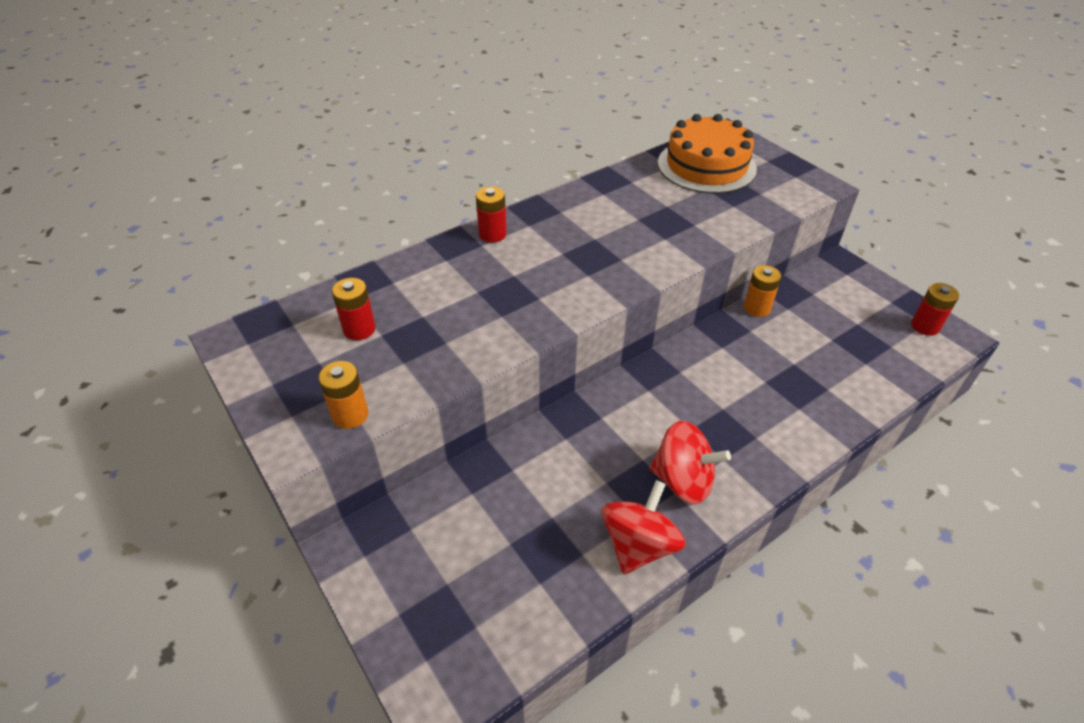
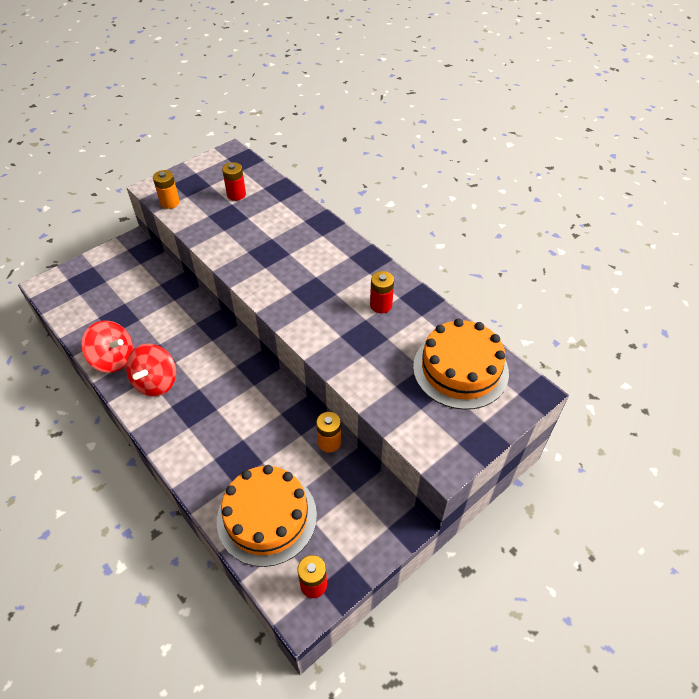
camera: 85 degrees right, 5 degrees up
(492, 234) = (335, 239): red battery -> red battery (381, 305)
(863, 360) = (267, 517): none -> orange cake

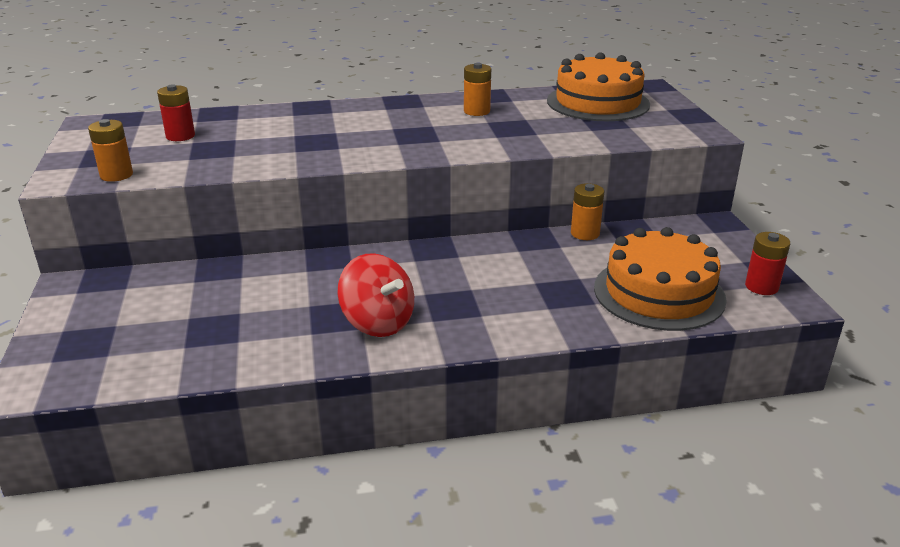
camera: 60 degrees left, 20 degrees down
(113, 359) = (291, 349): red spinning top -> none
(381, 305) = (476, 111): red battery -> orange battery

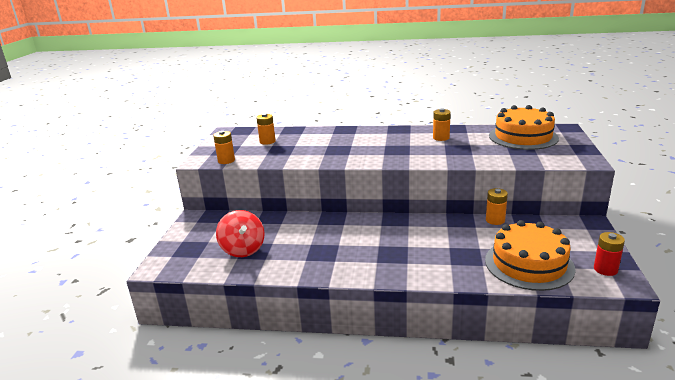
camera: 20 degrees right, 5 degrees down
(180, 136) = (267, 141): red battery -> orange battery
(378, 322) = (344, 259): red spinning top -> red spinning top (243, 249)

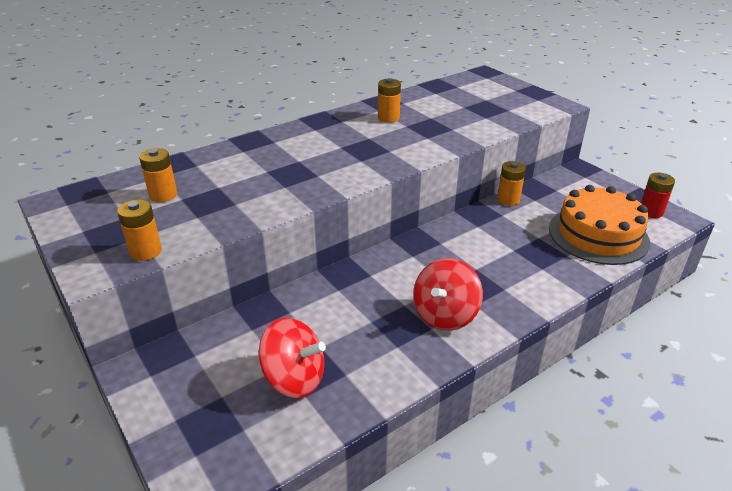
camera: 45 degrees left, 10 degrees up
(351, 258) = (445, 315): none -> red spinning top
(523, 137) = (465, 93): orange cake -> none

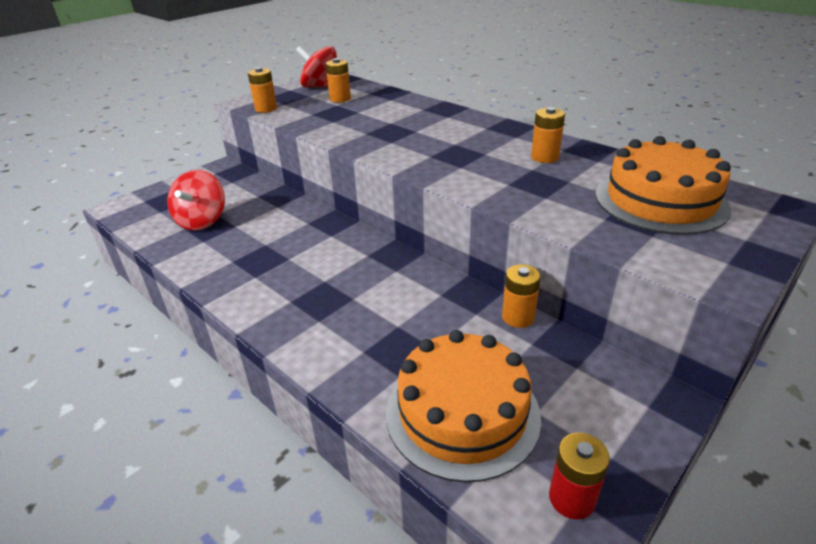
camera: 80 degrees right, 0 degrees up
(445, 315) = (273, 283): red spinning top -> red spinning top (321, 87)
(467, 98) = (660, 200): none -> orange cake

